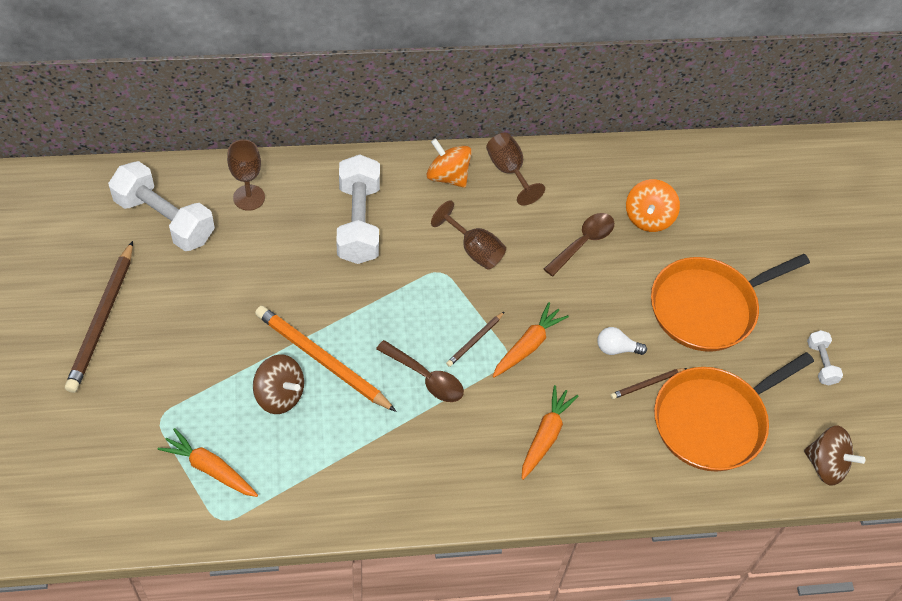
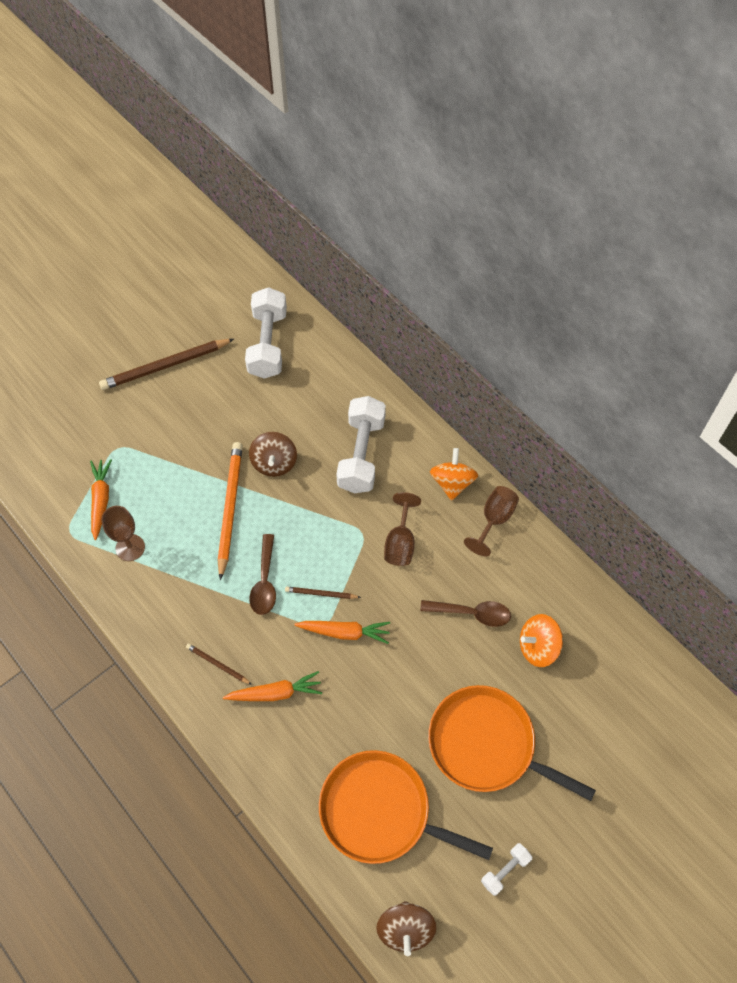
camera: 60 degrees right, 5 degrees up
(249, 197) = (326, 377): brown goblet -> brown goblet (130, 547)
(280, 395) = (184, 502): brown spinning top -> brown spinning top (274, 463)
(359, 222) = (361, 454): white dumbbell -> white dumbbell turned 45 degrees counterclockwise
(616, 349) = (391, 697): white light bulb -> none
(647, 384) = (376, 740): brown pencil -> brown pencil (217, 664)

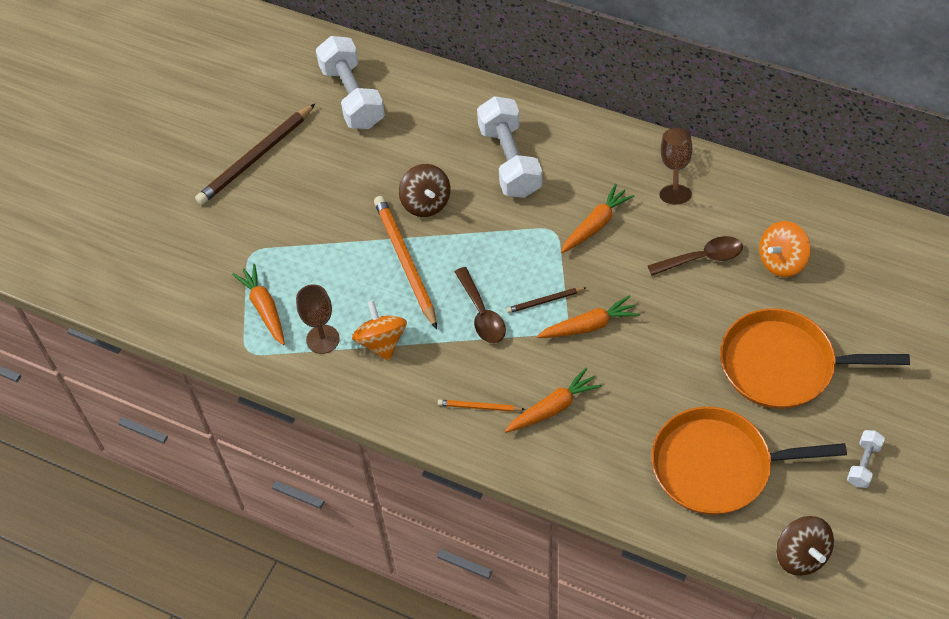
camera: 20 degrees left, 5 degrees down
(217, 664) = (479, 407): brown pencil -> orange pencil
(400, 543) = (596, 224): brown goblet -> orange carrot
(452, 483) = (615, 151): orange spinning top -> orange spinning top (381, 342)

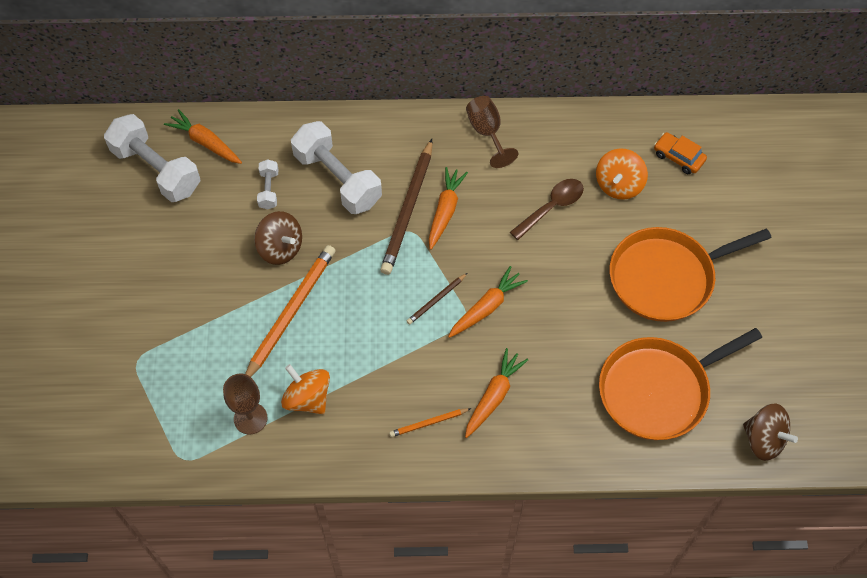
camera: 30 degrees left, 5 degrees up
(256, 157) = (92, 264): brown pencil -> brown pencil (408, 209)
(264, 308) = (177, 411): orange carrot -> orange carrot (205, 142)
(405, 262) = (290, 313): orange pencil -> orange pencil turned 75 degrees clockwise
(482, 313) = (386, 334): brown spoon -> none
(858, 257) = (678, 157): none -> orange car
(863, 464) = (772, 338): white dumbbell -> white dumbbell (269, 190)

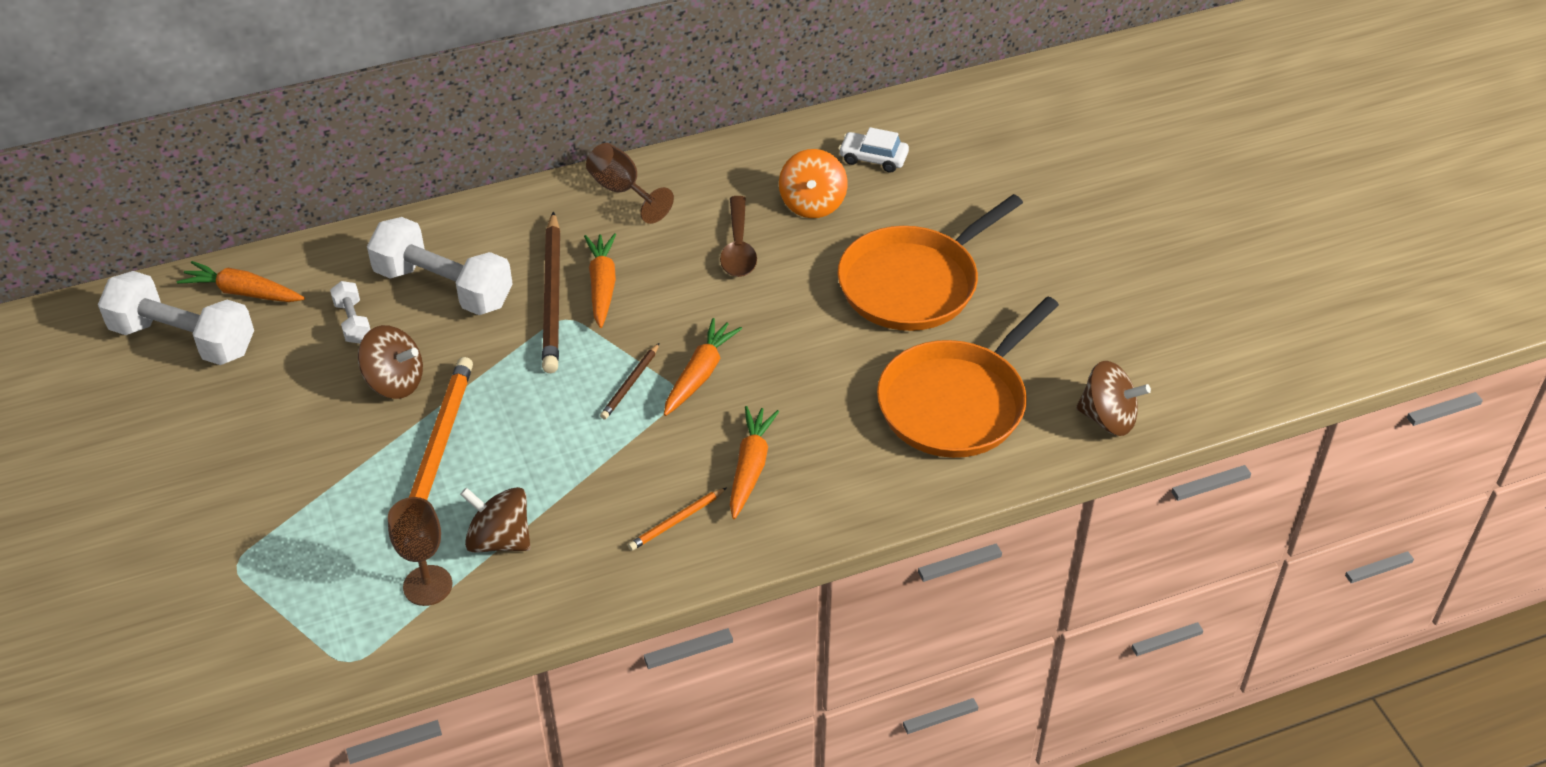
camera: 20 degrees left, 15 degrees down
(307, 398) = (499, 540): orange spinning top -> brown spinning top
(551, 207) = (738, 247): brown spoon -> brown spoon turned 150 degrees clockwise
(678, 157) = (873, 158): orange car -> white car

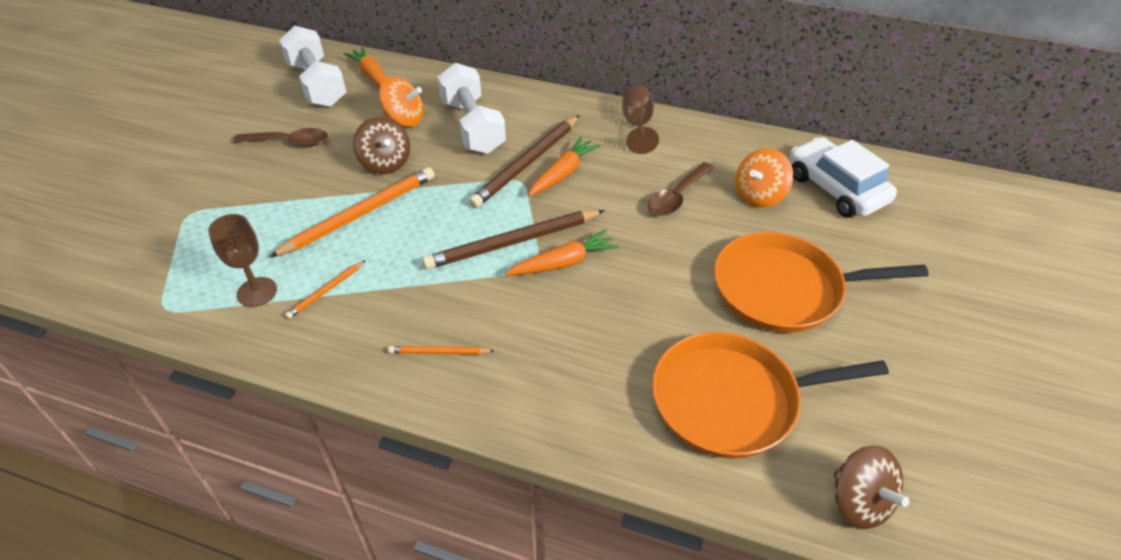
camera: 40 degrees right, 0 degrees up
(246, 424) = (289, 142): none -> brown spoon
(353, 322) = (404, 119): white dumbbell -> orange spinning top
(499, 540) = (326, 291): brown spinning top -> orange pencil
(630, 384) = (513, 242): brown pencil -> brown pencil, size x2.08
(750, 467) = (528, 348): orange carrot -> none
(873, 158) = (836, 188): white car -> white car, size x1.81

